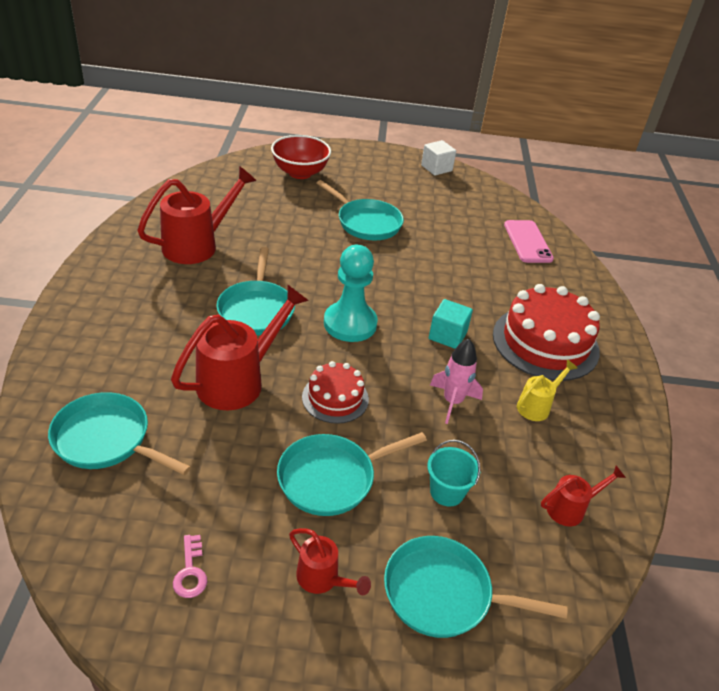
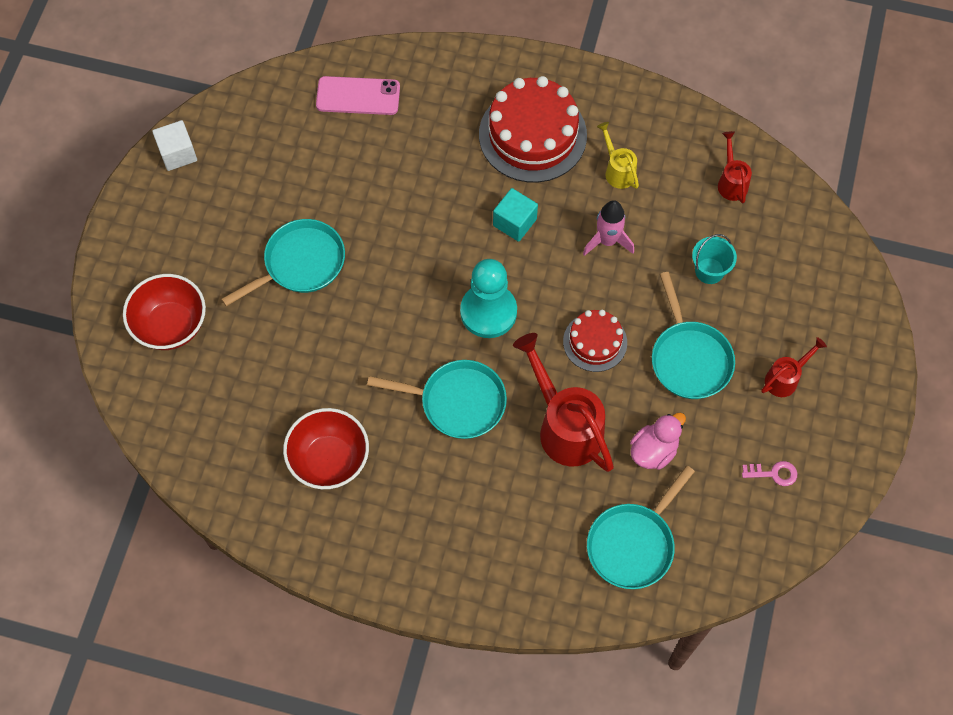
camera: 75 degrees left, 25 degrees up
(197, 245) = (329, 460): red watering can -> red bowl
(216, 451) = (653, 450): none -> pink duck
(444, 594) = (802, 295): turquoise pan -> none

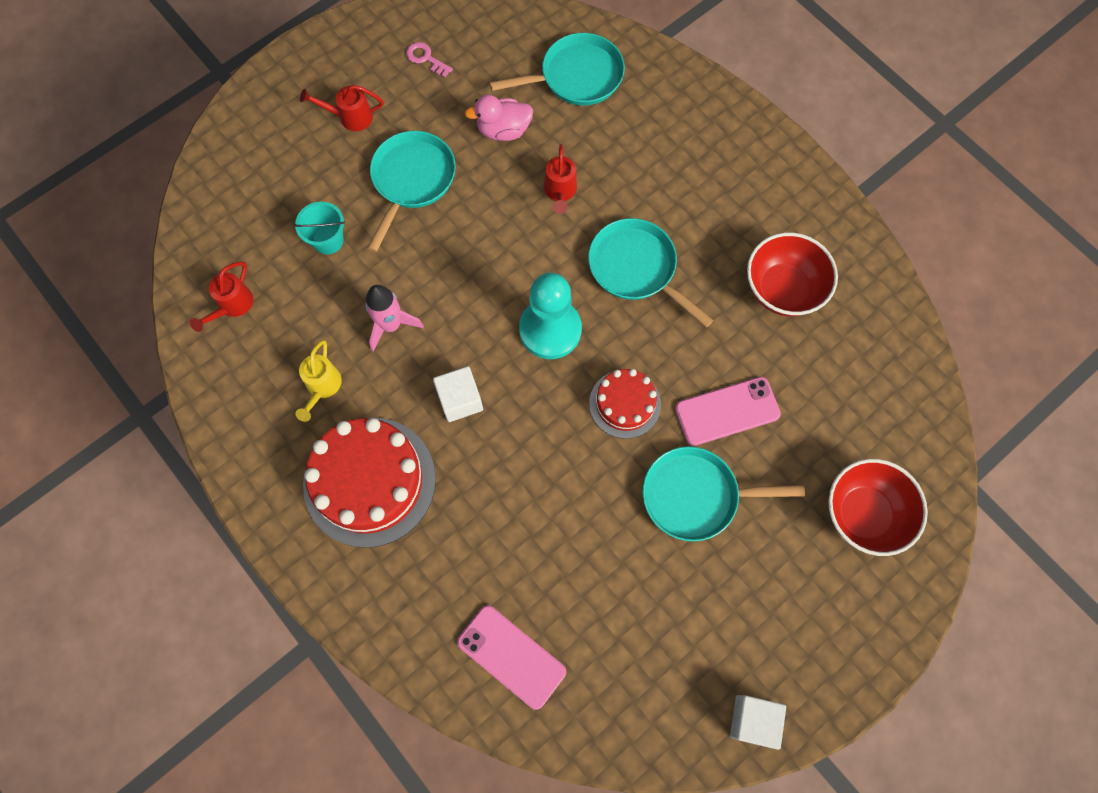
camera: 145 degrees left, 5 degrees up
(314, 336) = (727, 411): none -> pink phone
(514, 222) = (460, 400): turquoise cube -> white cube
(565, 426) = (560, 192): red watering can -> red watering can, size x0.52
(595, 342) = (478, 243): red cake -> red cake (625, 404)

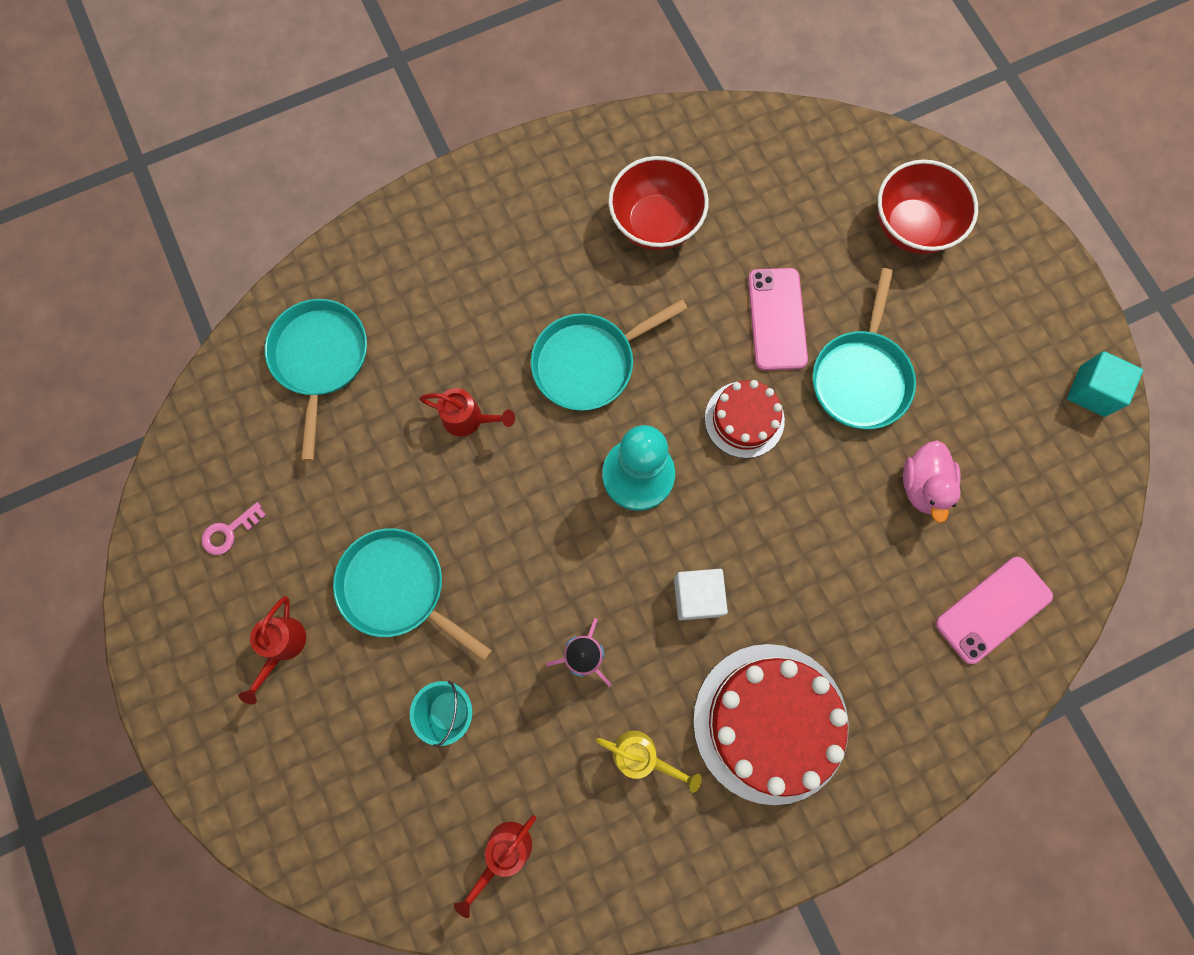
camera: 75 degrees left, 5 degrees up
(232, 306) = (504, 851): red watering can -> red watering can turned 90 degrees clockwise
(503, 130) = (365, 462): pink duck -> pink duck (923, 485)
(753, 720) = (1092, 391): white cube -> turquoise cube

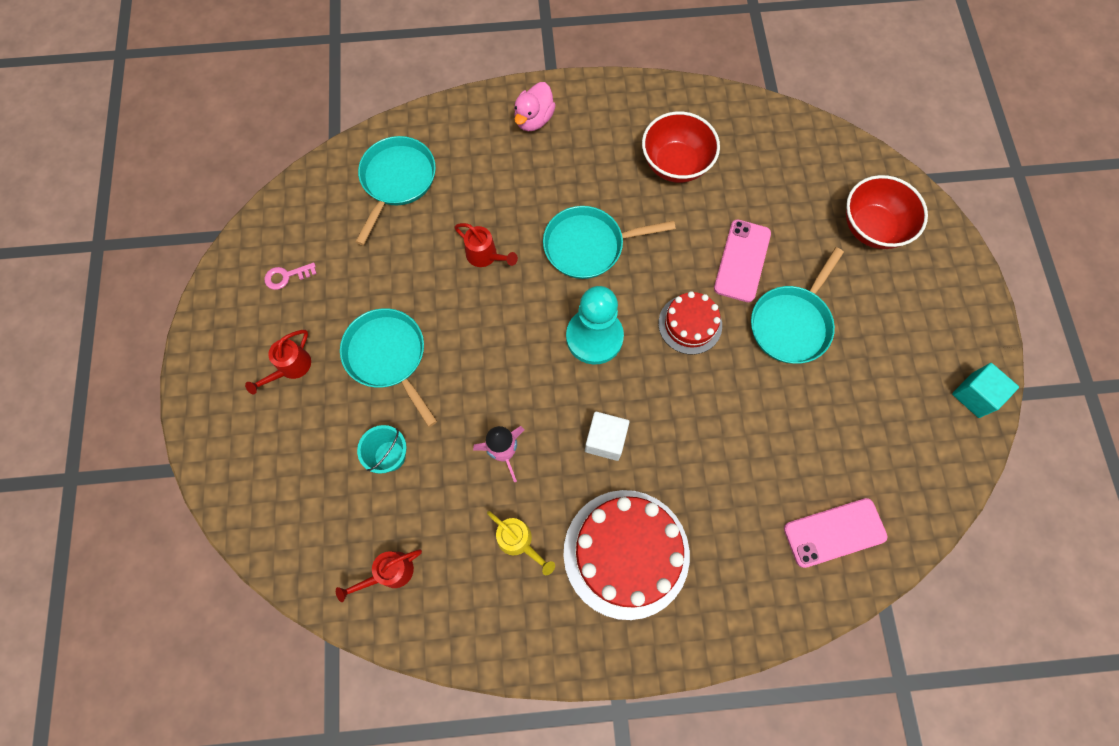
camera: 20 degrees right, 5 degrees down
(923, 485) = (811, 419): pink duck -> pink duck (534, 119)

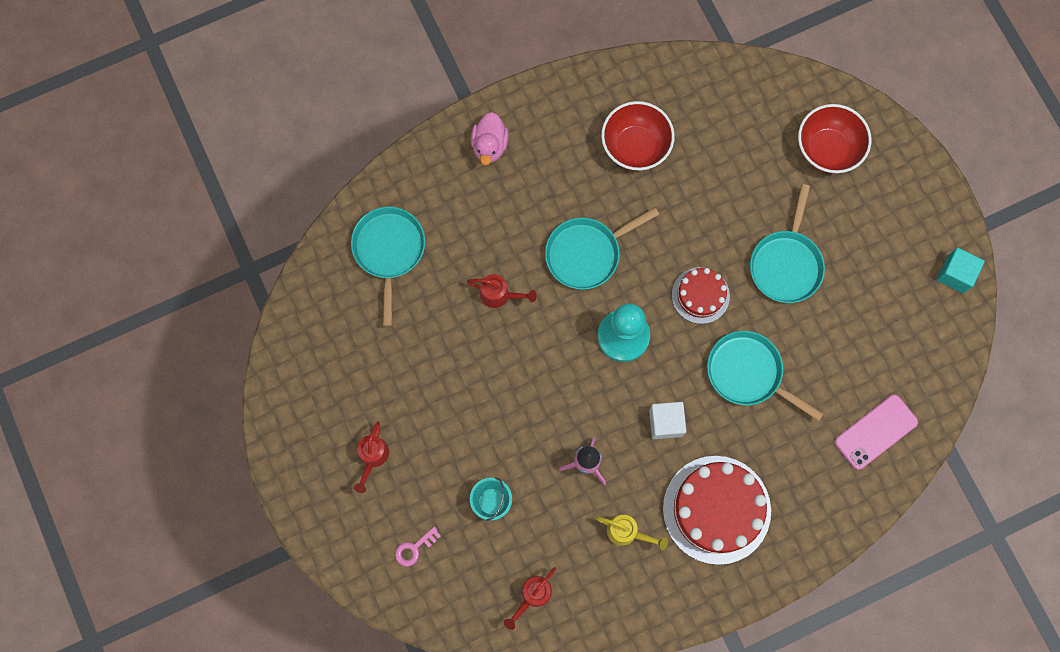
camera: 20 degrees left, 5 degrees up
(286, 276) = (330, 377): pink key -> pink key (414, 548)
(388, 357) = (453, 417): turquoise pan -> turquoise pan (748, 373)
(742, 261) = (725, 220): pink phone -> none

